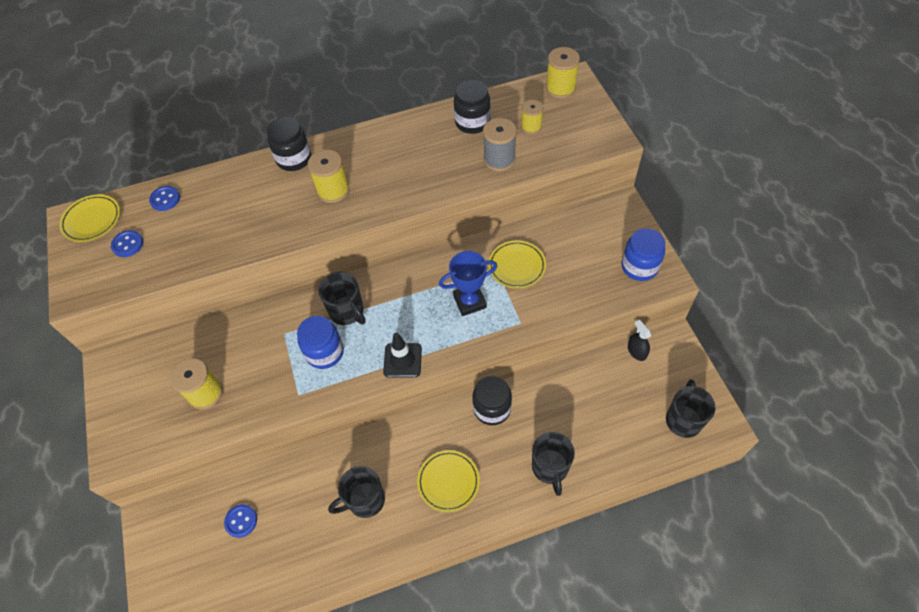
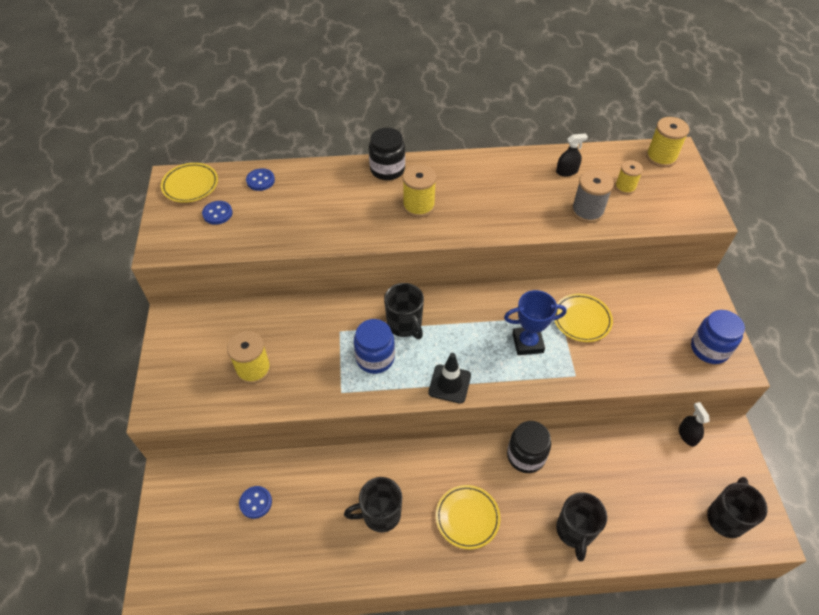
camera: 10 degrees right, 5 degrees down
(472, 122) = (567, 171): black jar -> black spray bottle

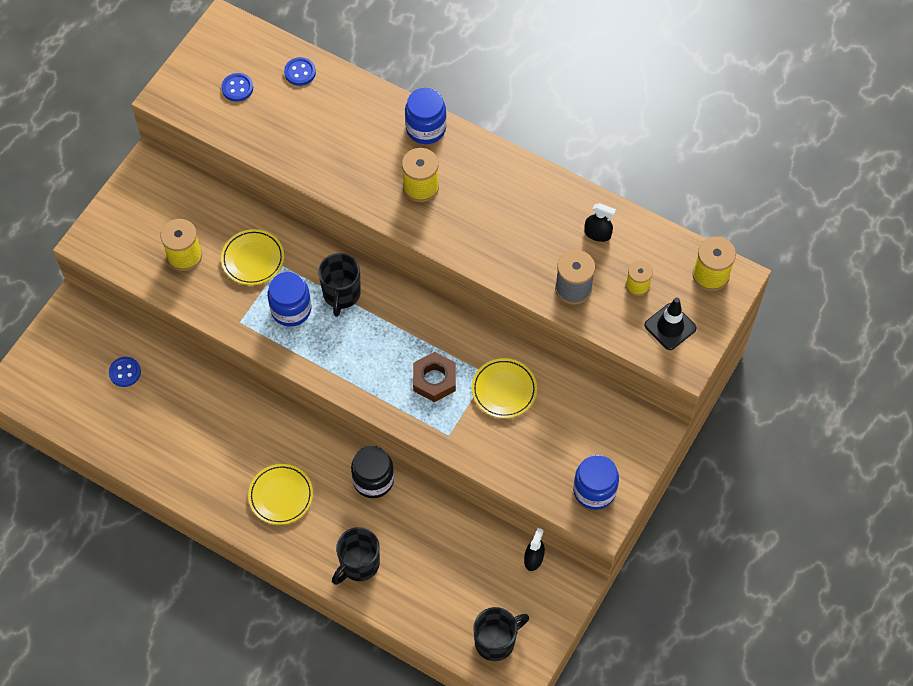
camera: 35 degrees right, 10 degrees up
(190, 185) = (235, 41): yellow plate -> yellow plate (253, 259)
(380, 514) = (214, 446): black mug -> none
(387, 169) = (426, 128): black jar -> blue jar
(449, 384) = (334, 372): black traffic cone -> black traffic cone (670, 327)
(527, 343) = (434, 380): blue trophy -> brown nut

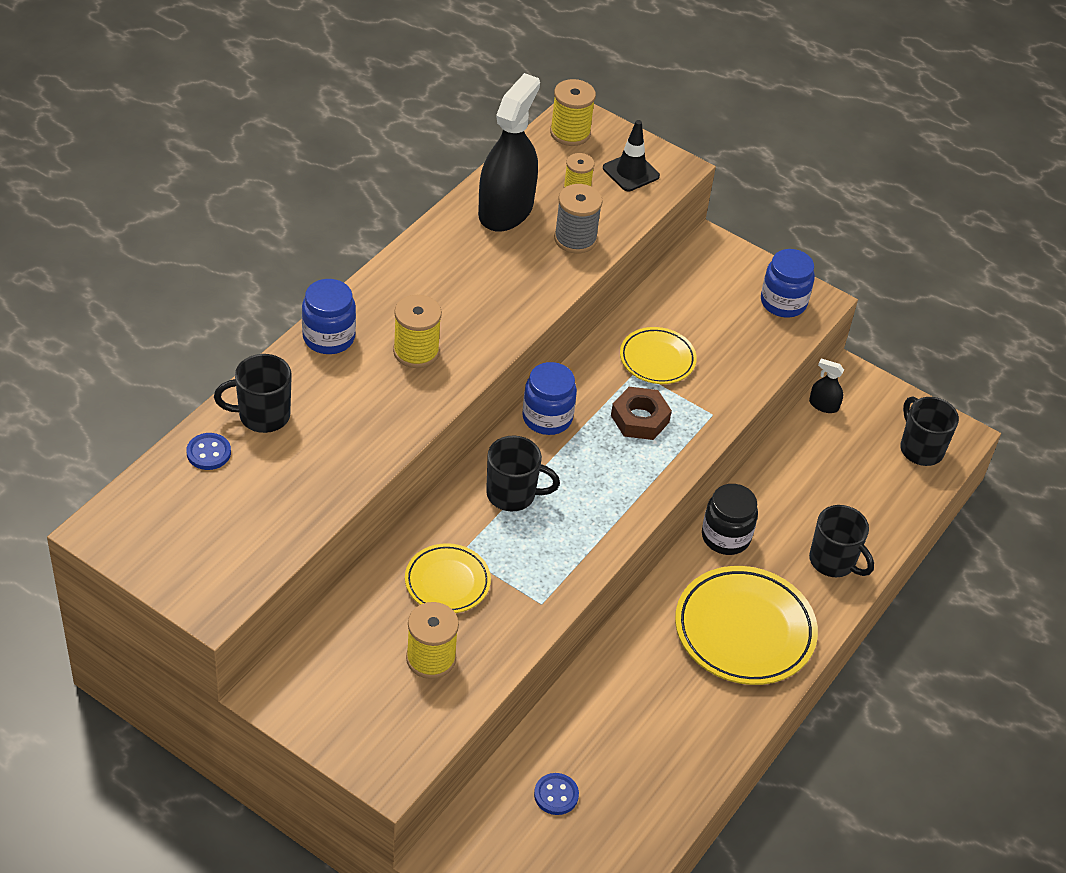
camera: 90 degrees left, 15 degrees down
(237, 88) = (218, 523): blue button -> none
(281, 496) = (744, 630): yellow plate -> yellow plate, size x1.74
(291, 309) = (529, 547): blue jar -> blue jar (547, 418)
(340, 98) = (262, 415): none -> black mug
(597, 234) = (505, 210): black spray bottle -> black spray bottle, size x2.37

